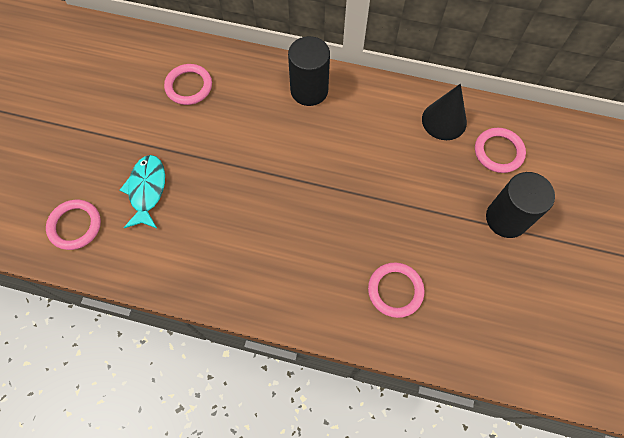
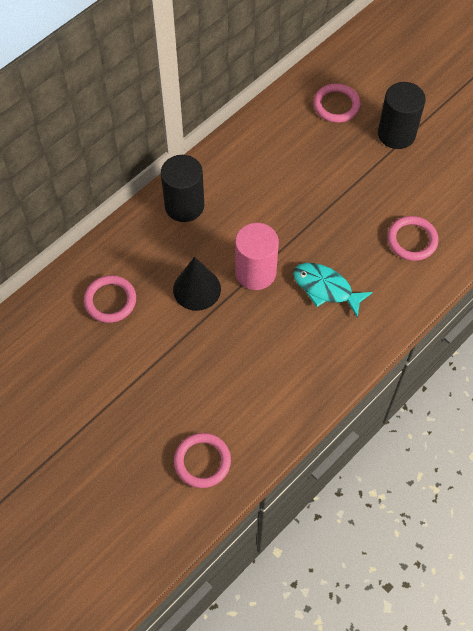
camera: 60 degrees left, 5 degrees down
(147, 190) = (203, 384): turquoise fish -> turquoise fish (326, 288)
(277, 175) = (255, 272): none -> pink cylinder
(444, 120) = (283, 125): black cone -> black cone (197, 289)

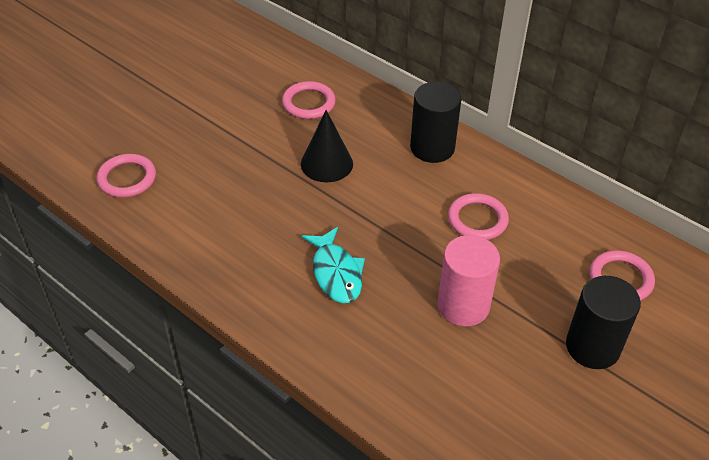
camera: 85 degrees right, 15 degrees down
(255, 272) = (352, 209): pink cylinder -> pink cylinder (463, 306)
(326, 288) = (336, 273): turquoise fish -> turquoise fish turned 135 degrees clockwise
(412, 240) = (418, 363): pink ring -> pink ring (477, 220)

